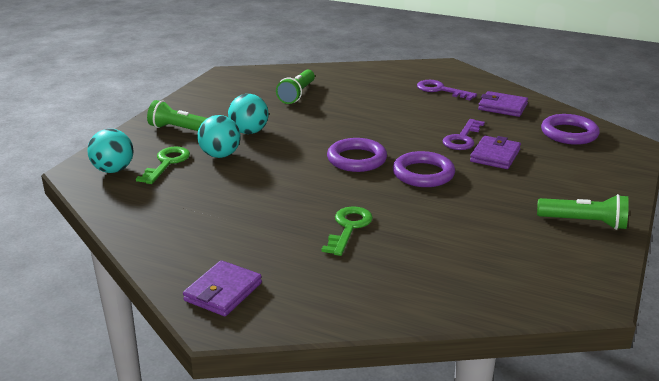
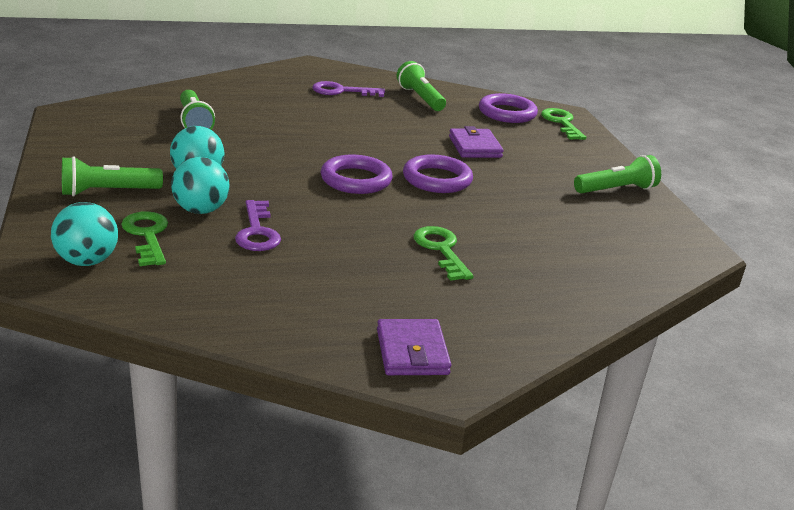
camera: 40 degrees left, 0 degrees up
(462, 138) = (426, 136): purple key -> purple key (257, 232)
(502, 107) = (420, 98): purple wallet -> green flashlight
(614, 152) = (561, 123): none -> green key

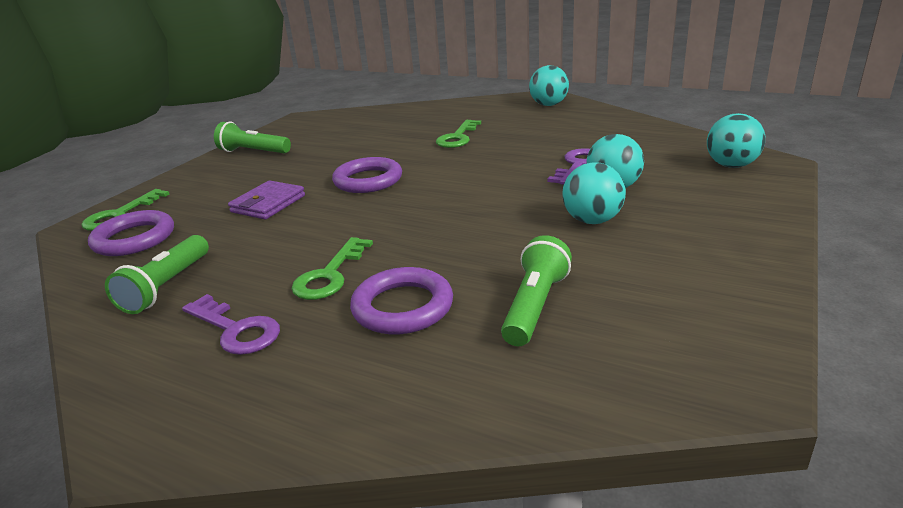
camera: 135 degrees left, 0 degrees up
(108, 192) = (700, 219): green flashlight -> none
(147, 235) = (674, 175): green key -> green key (330, 275)
(356, 180) = (439, 191): purple ring -> purple ring (403, 307)
(412, 352) = (548, 105): purple wallet -> turquoise ball

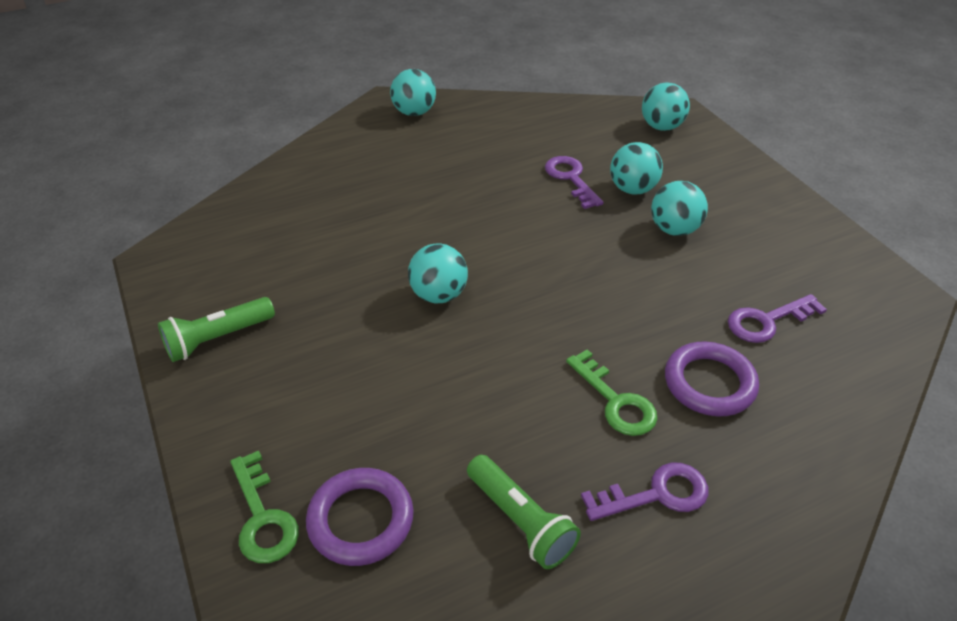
camera: 55 degrees left, 15 degrees up
(268, 204) = (404, 383): purple wallet -> none
(368, 180) = (438, 295): purple ring -> turquoise ball
(457, 137) = (413, 196): green key -> none
(535, 306) = (767, 321): green flashlight -> purple key

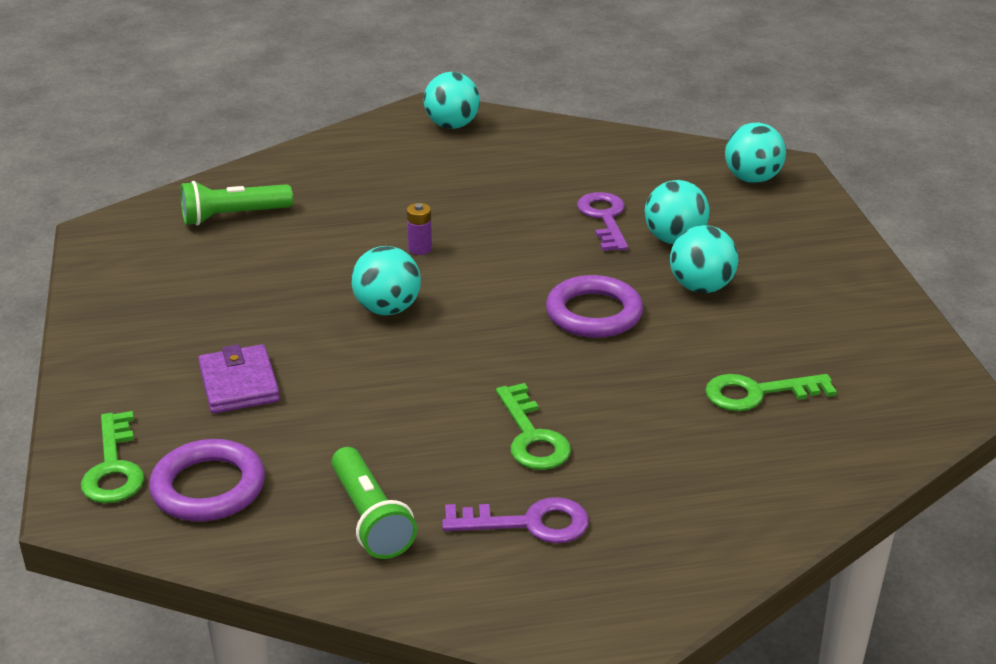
camera: 15 degrees right, 10 degrees down
(217, 339) = (133, 312): green flashlight -> green flashlight (233, 216)
(343, 397) = (239, 384): none -> purple wallet
(439, 231) = (420, 249): none -> purple battery
(709, 383) = (650, 439): purple ring -> purple ring (594, 313)
(767, 321) = (757, 393): purple key -> green key

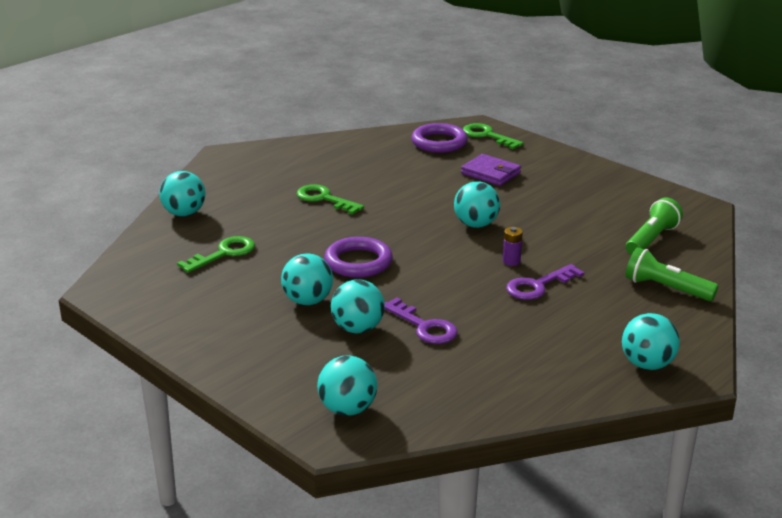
camera: 145 degrees right, 5 degrees down
(370, 518) = (359, 154): green flashlight -> green flashlight (666, 288)
(529, 523) = (290, 172): purple key -> purple key (538, 286)
(772, 498) = (184, 213): none -> turquoise ball

